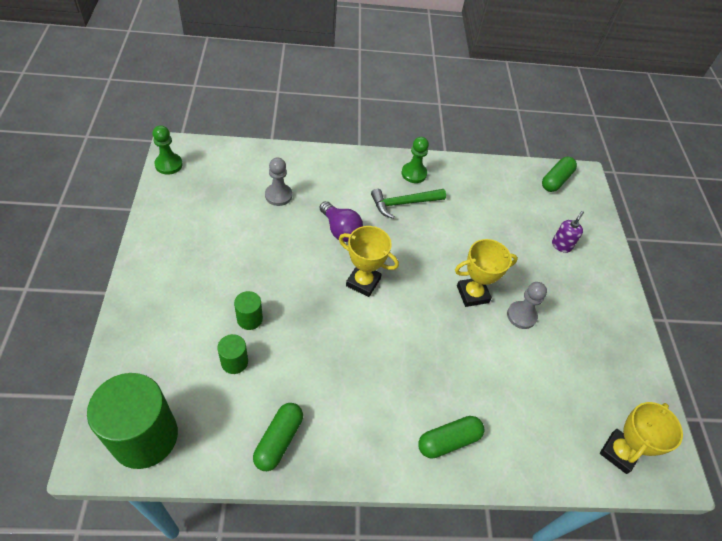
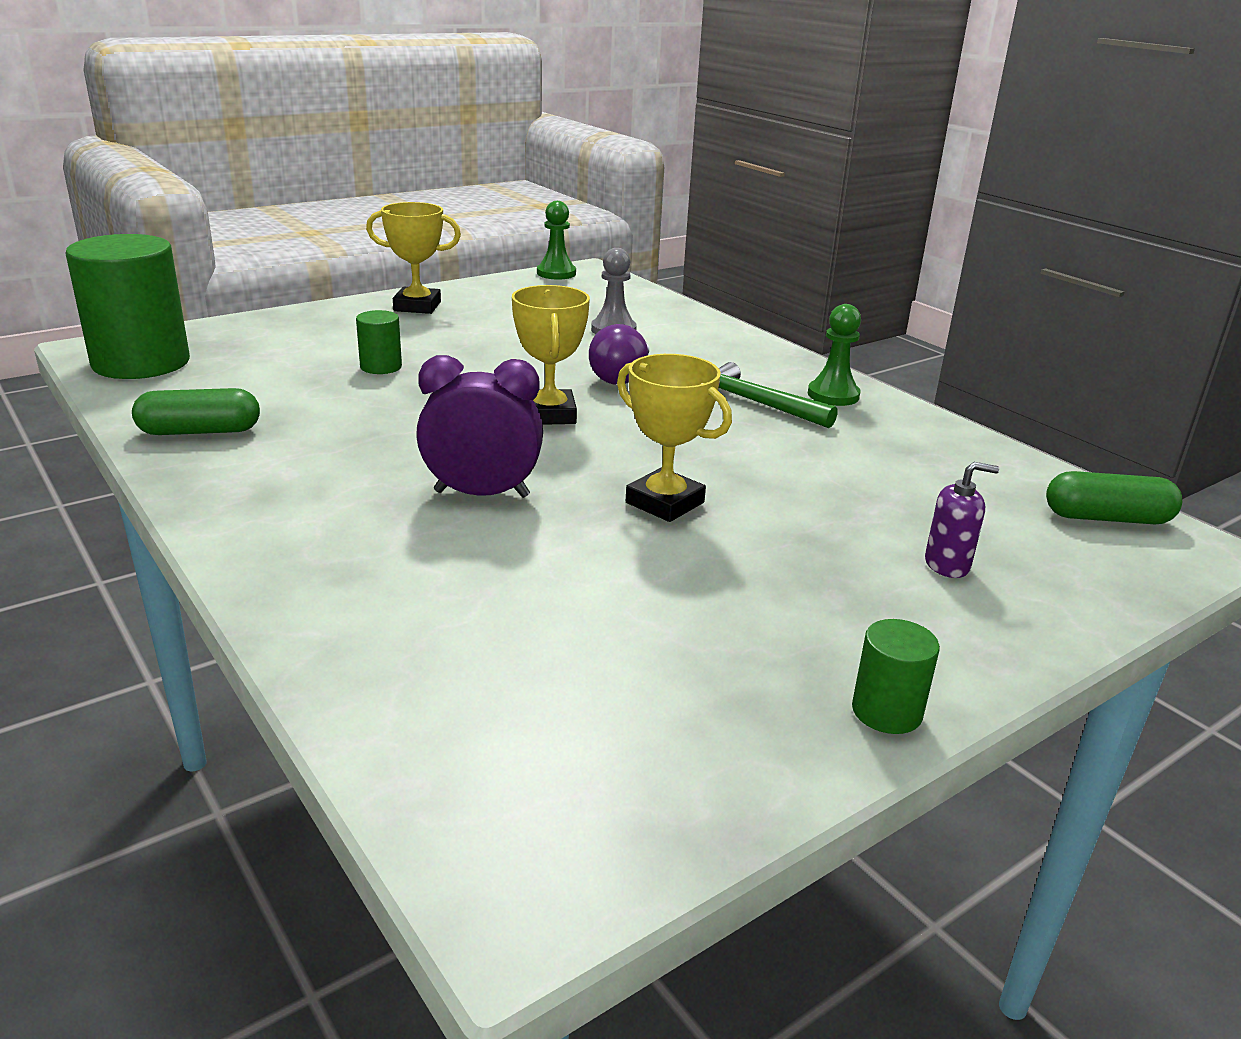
camera: 60 degrees right, 25 degrees down
(234, 362) = (301, 376): green cylinder -> green cylinder (886, 711)
(427, 352) = (482, 494): none -> purple clock
(448, 441) = (317, 557): green capsule -> none
(521, 316) = (690, 562): grey pawn -> none
(619, 452) = (487, 779): yellow trophy -> yellow trophy (417, 306)

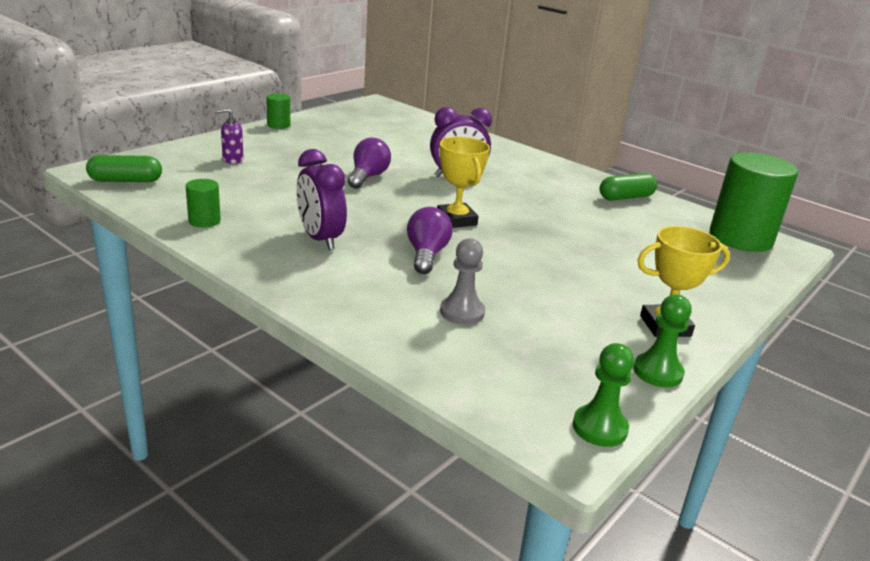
camera: 165 degrees right, 0 degrees up
(381, 367) = (598, 248): green cylinder -> green cylinder (204, 221)
(664, 503) = (368, 177): yellow trophy -> purple light bulb
(756, 403) = (320, 239): green hammer -> purple clock
(833, 395) = (259, 251): green pawn -> green pawn (657, 372)

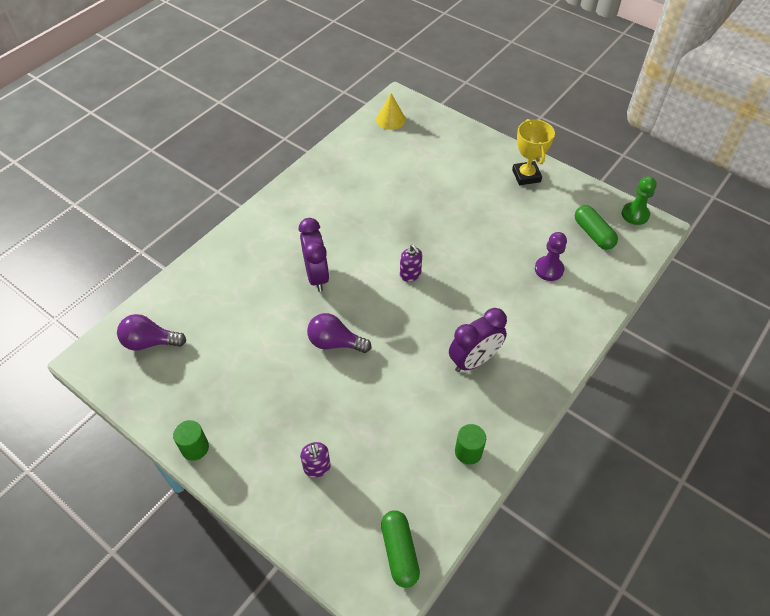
camera: 90 degrees left, 25 degrees up
(426, 255) = (476, 291): purple light bulb -> purple light bulb (150, 342)
(456, 220) = (410, 274): yellow trophy -> purple soap dispenser
(462, 312) = (549, 269): grey pawn -> purple pawn
(626, 197) = (333, 169): green capsule -> green capsule (593, 234)
(657, 372) = (576, 186): green pawn -> none
(740, 238) = (390, 119): green cylinder -> yellow cone

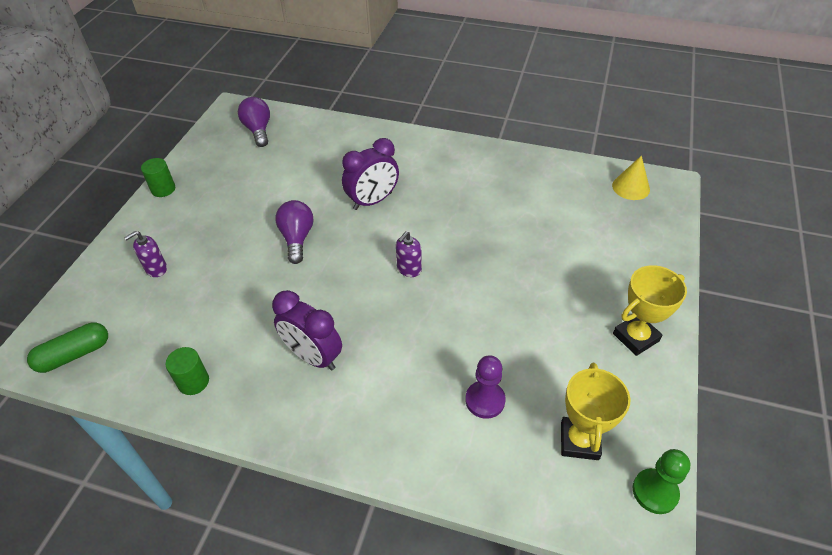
camera: 70 degrees right, 5 degrees down
(593, 234) = (579, 441): green capsule -> yellow trophy

